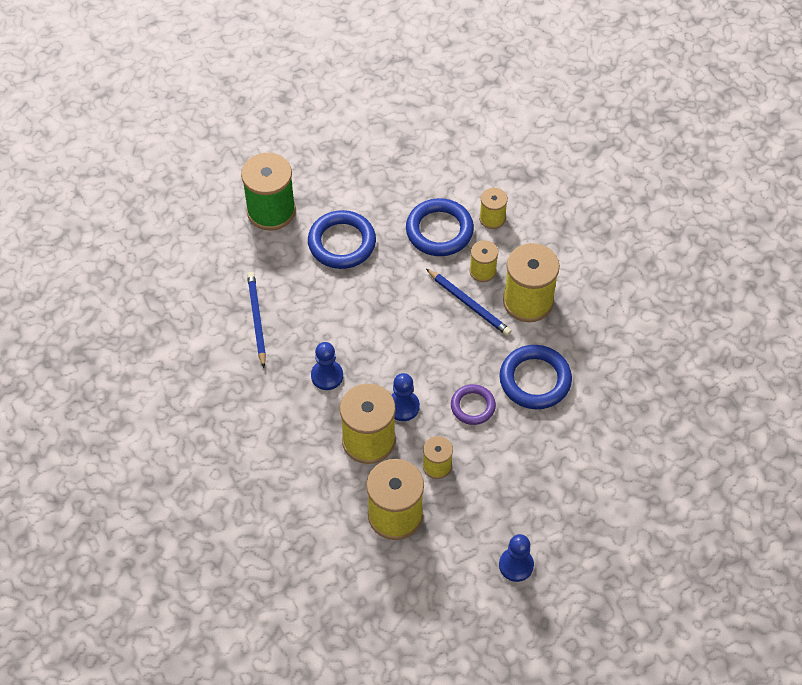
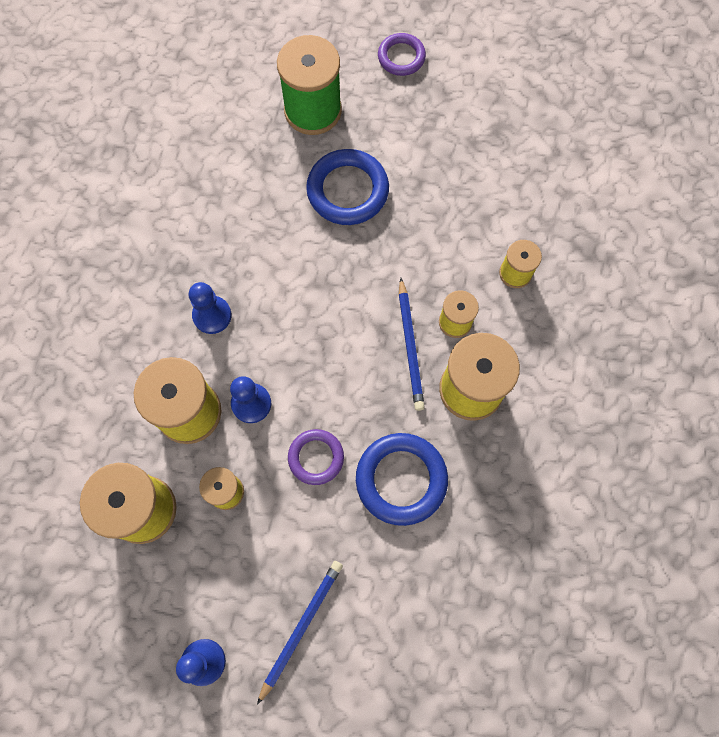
camera: 40 degrees right, 15 degrees up
(257, 319) = (202, 209): blue pencil -> blue pencil (301, 628)
(298, 141) = (401, 57): none -> purple ring
(439, 231) = (451, 247): blue ring -> none

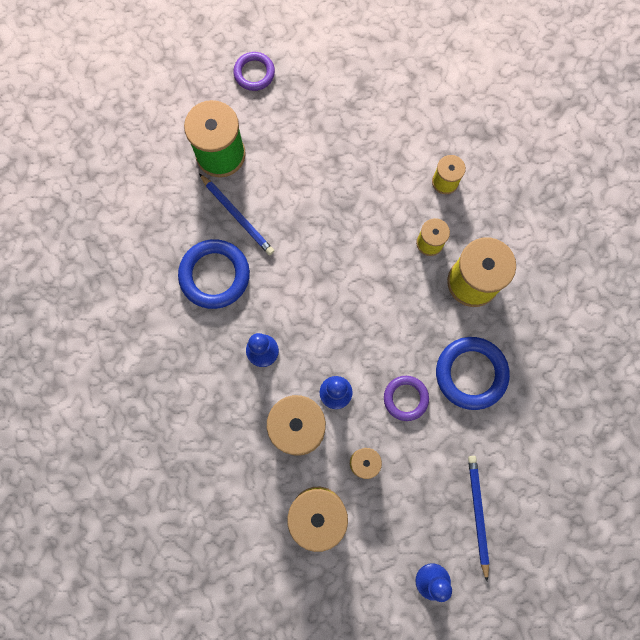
camera: 35 degrees left, 5 degrees up
(347, 190) = (289, 198): blue ring -> blue ring (214, 275)
(410, 346) = (412, 280): blue pencil -> blue pencil (237, 216)

